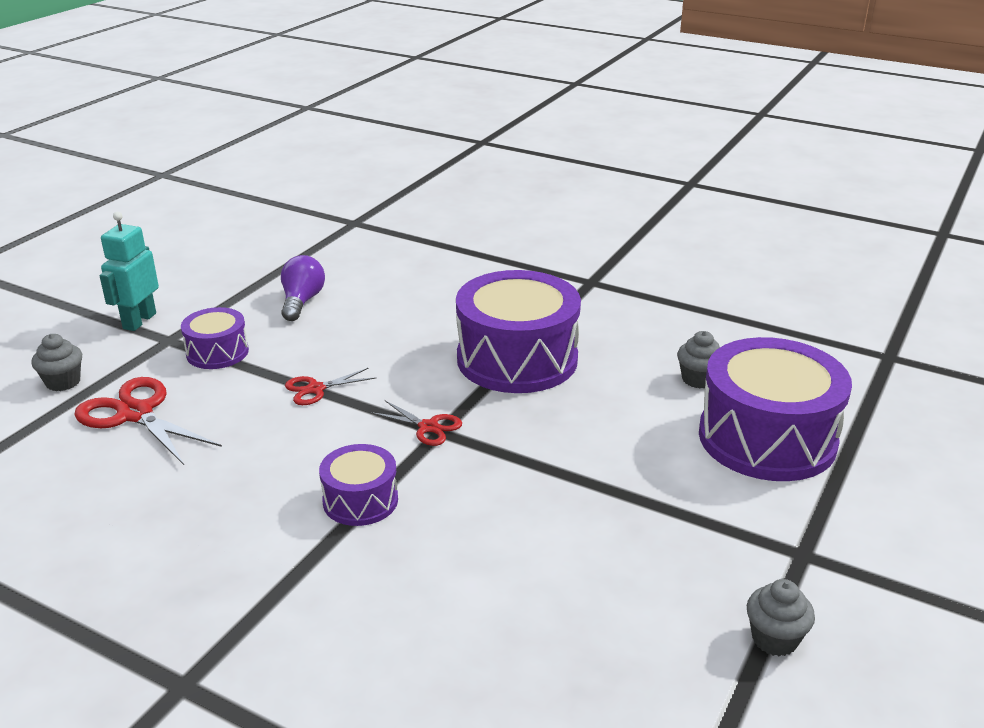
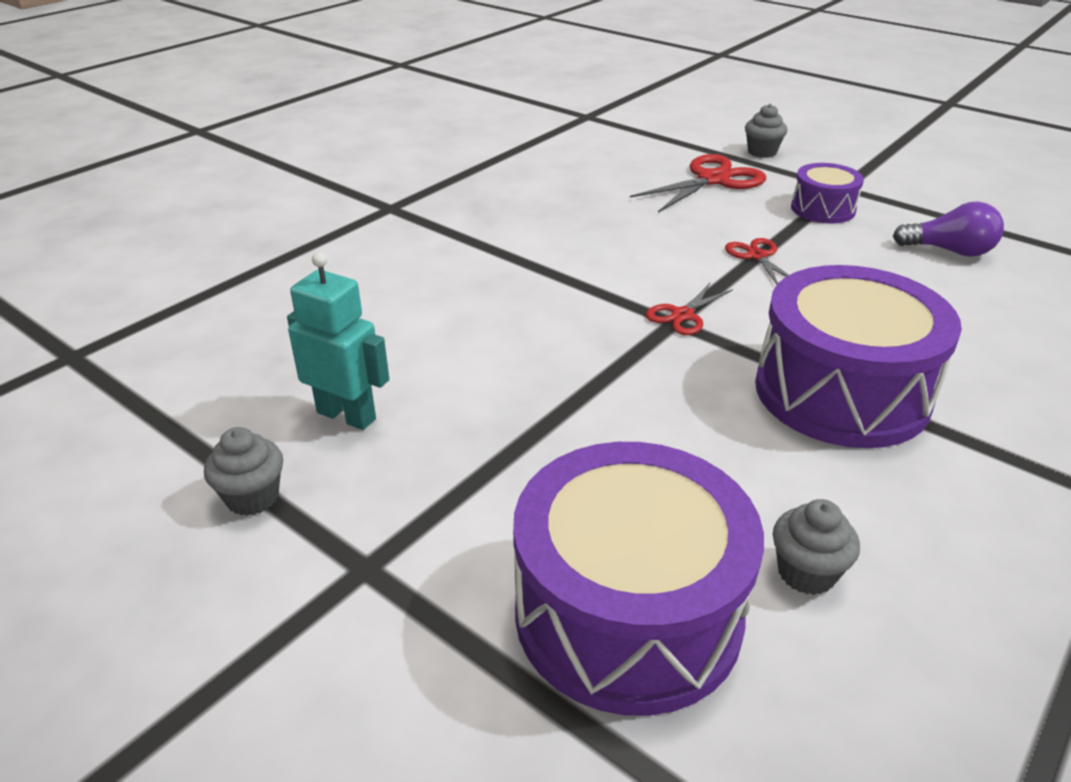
camera: 100 degrees right, 5 degrees up
(139, 321) = (876, 174): turquoise robot -> turquoise robot (347, 415)
(360, 500) = (566, 273): purple drum -> none

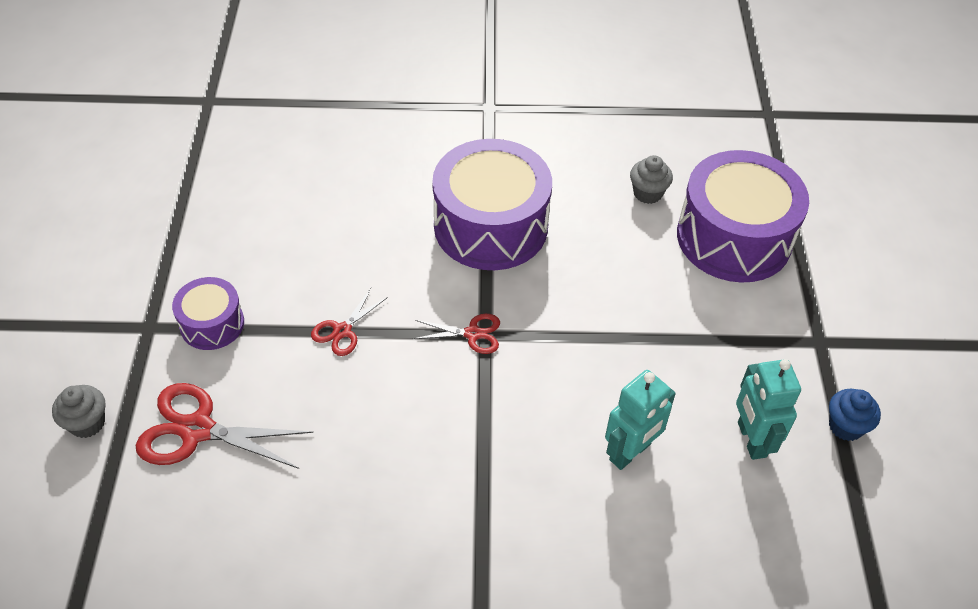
camera: 130 degrees left, 15 degrees up
(252, 497) = (845, 426): grey cupcake -> blue cupcake
(443, 337) = (630, 452): none -> turquoise robot
(949, 251) = (241, 228): purple light bulb -> none

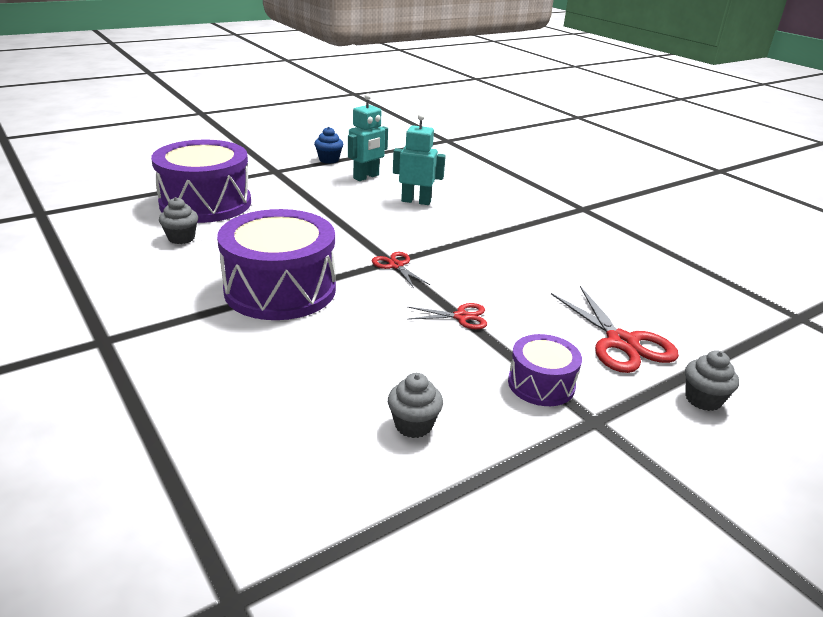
camera: 125 degrees left, 20 degrees down
(248, 223) = (413, 425): none -> grey cupcake

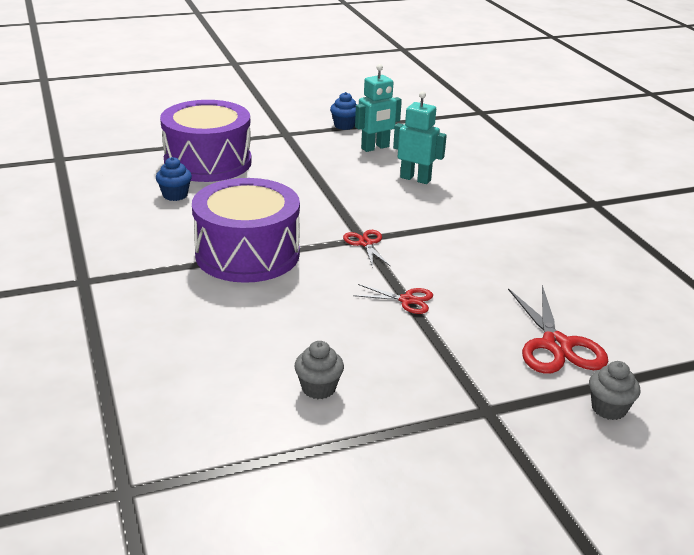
camera: 15 degrees right, 0 degrees up
(181, 238) = (175, 195): grey cupcake -> blue cupcake
(541, 384) = (453, 371): purple drum -> none

